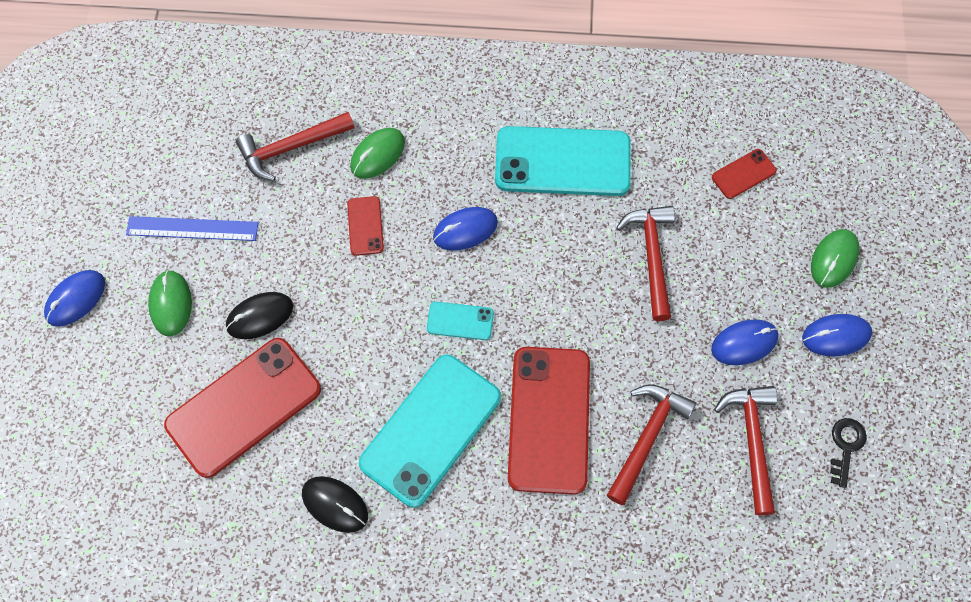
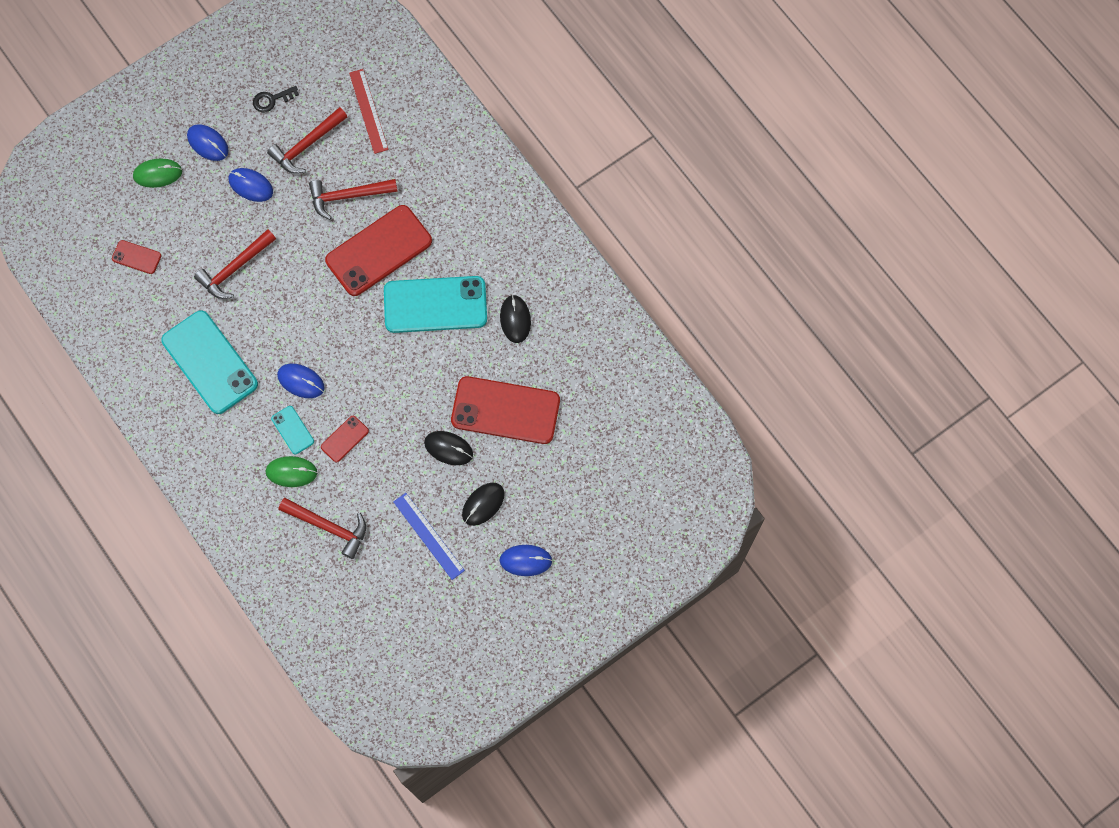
camera: 130 degrees left, 5 degrees up
(171, 304) = (483, 504): green mouse -> black mouse
(460, 321) = (360, 339): turquoise phone -> turquoise phone (292, 430)
(746, 549) = (368, 111): none -> red ruler

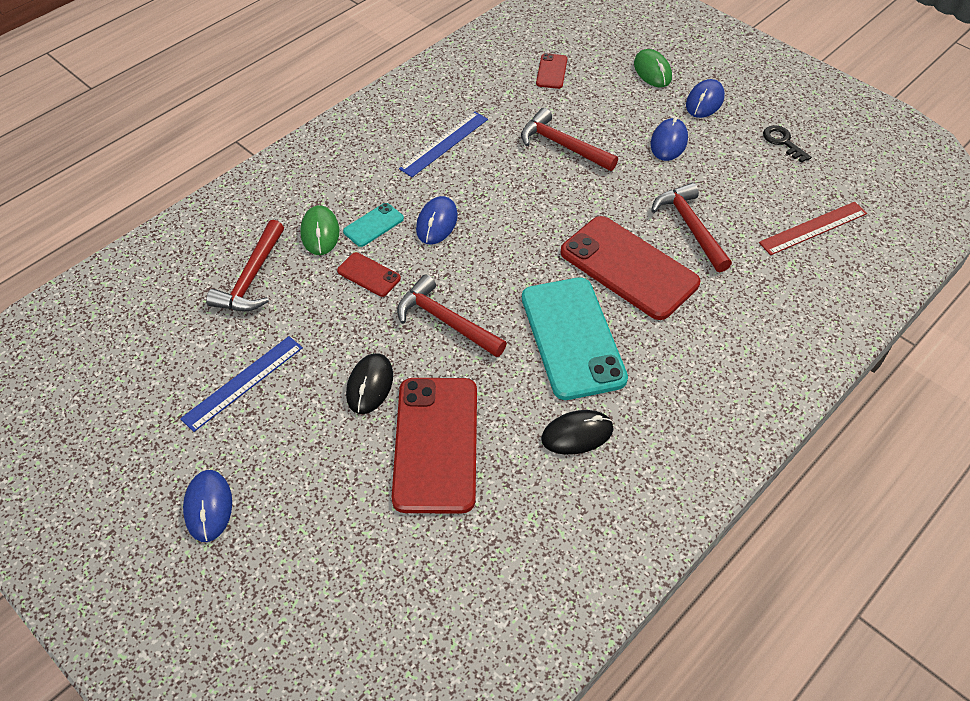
camera: 80 degrees right, 20 degrees down
(210, 362) = (444, 144): turquoise phone -> blue ruler
(307, 145) = (740, 180): red hammer -> red hammer (446, 321)
(483, 504) = (292, 439): black mouse -> none

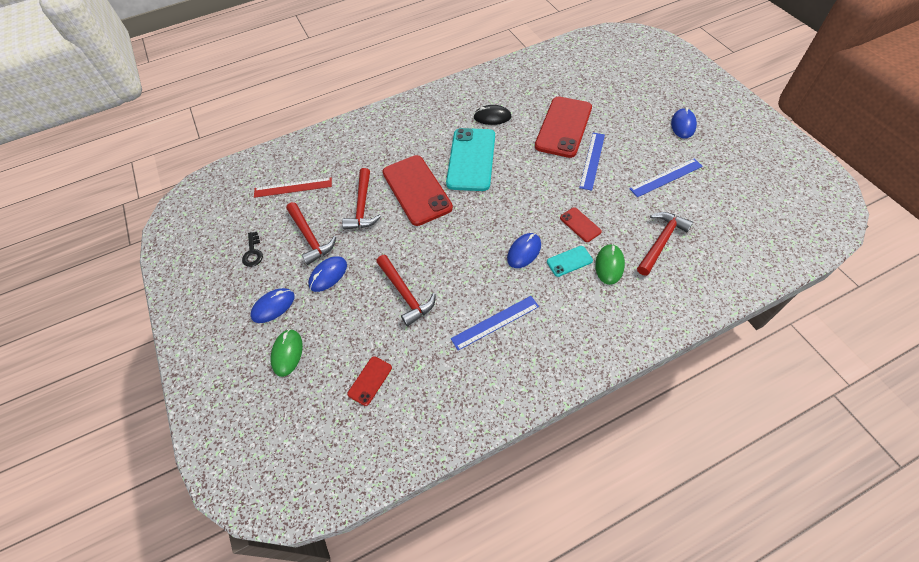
camera: 155 degrees left, 5 degrees up
(369, 385) = (592, 160): black mouse -> blue ruler
(446, 321) = (539, 184): red hammer -> red hammer (310, 237)

